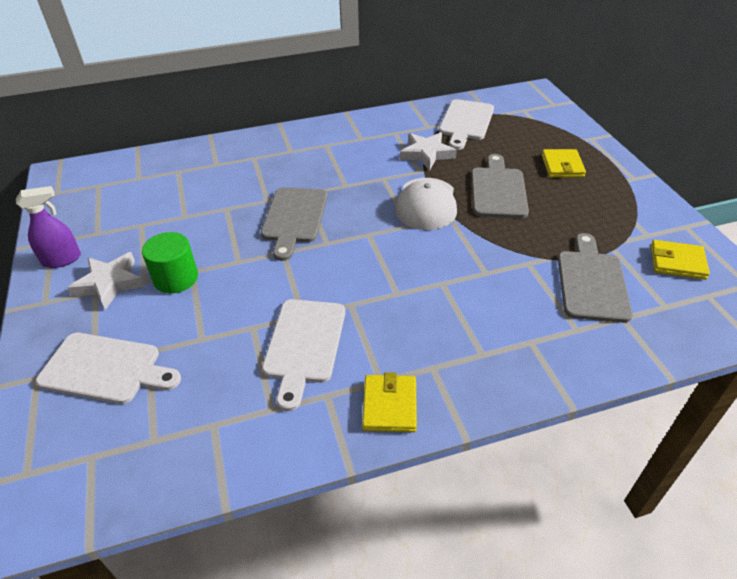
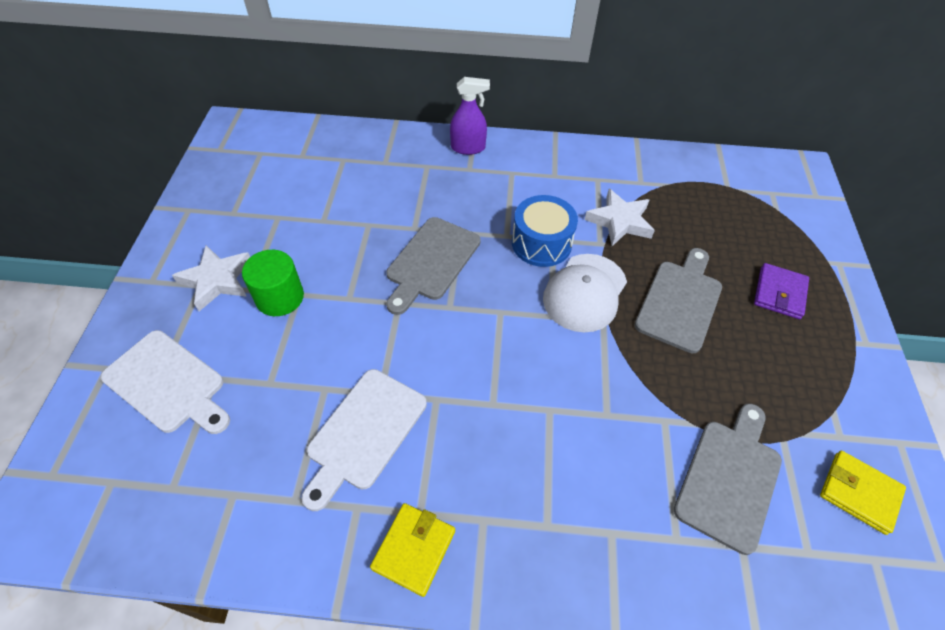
camera: 20 degrees right, 10 degrees up
(62, 259) = (188, 235): purple spray bottle -> purple spray bottle (468, 148)
(375, 183) = (541, 243): none -> blue drum
(466, 122) = (689, 189): white cutting board -> none
(562, 166) = (779, 293): yellow wallet -> purple wallet

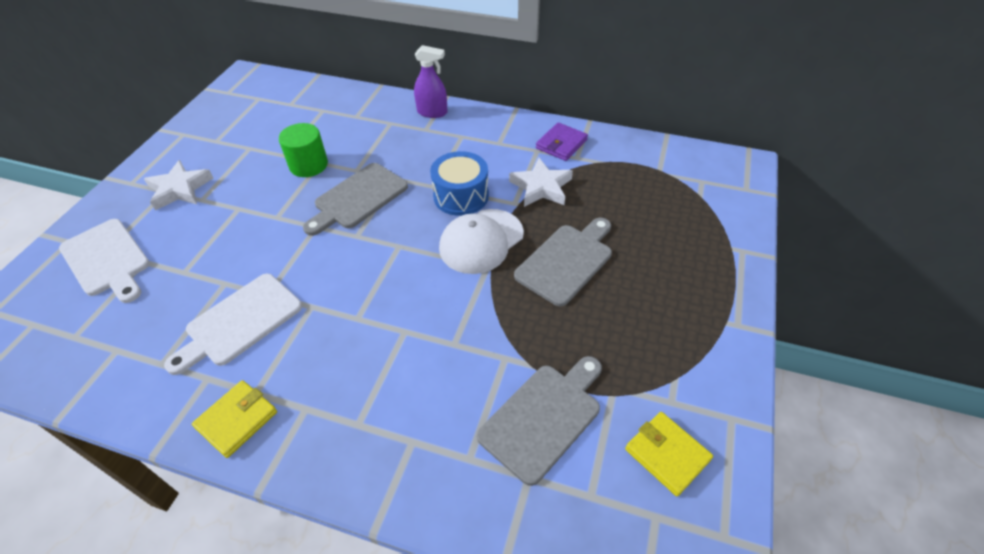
camera: 15 degrees right, 5 degrees down
(280, 297) = (222, 208): green cylinder -> green cylinder (308, 165)
(779, 293) = (668, 268): purple wallet -> purple wallet (561, 144)

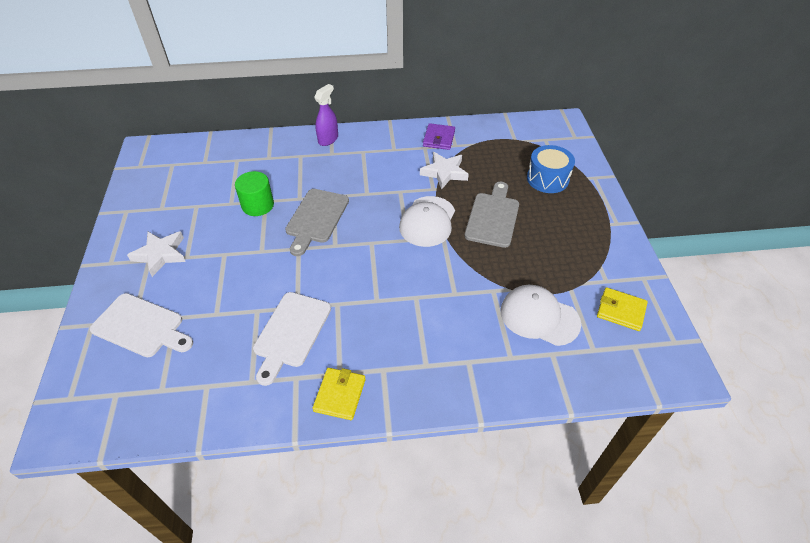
camera: 25 degrees left, 0 degrees up
(432, 112) = (328, 139): purple spray bottle -> purple spray bottle turned 45 degrees counterclockwise
(461, 196) = (392, 195): blue drum -> blue drum (547, 179)
(543, 417) = (539, 317): grey cutting board -> white cap

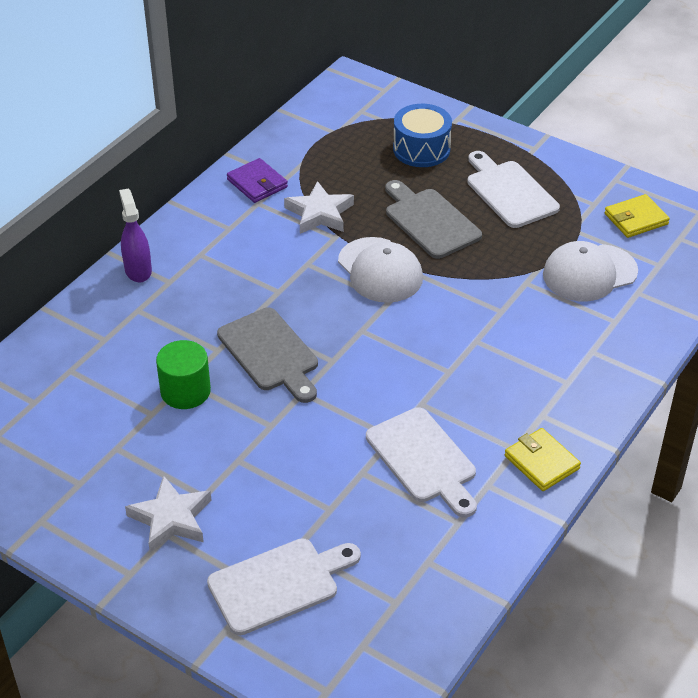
camera: 50 degrees left, 5 degrees down
(562, 235) = (509, 192): none -> white cutting board

